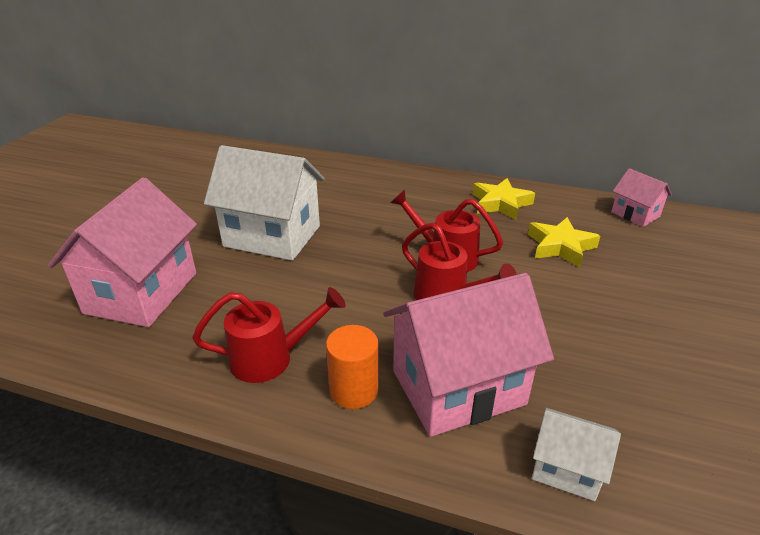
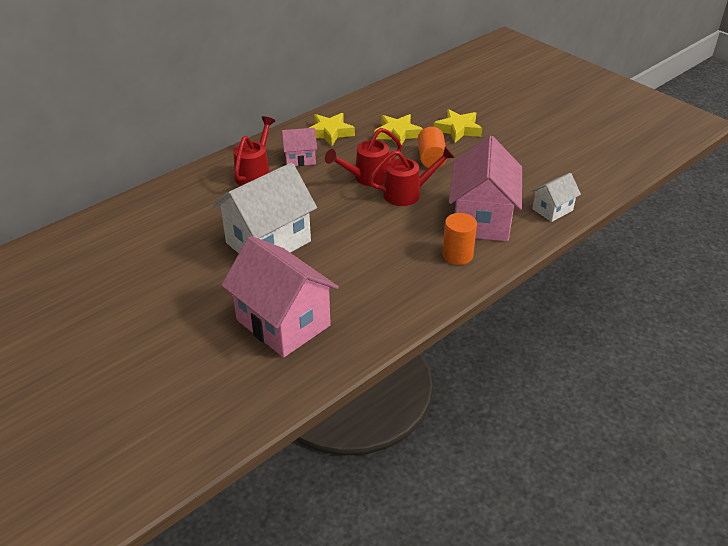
camera: 60 degrees left, 5 degrees up
(270, 358) = (406, 278): red watering can -> red watering can (255, 174)
(544, 290) = (431, 158): none -> orange cylinder
(635, 214) = (392, 94): pink house -> pink house (300, 159)
(639, 290) = (458, 129): none -> yellow star

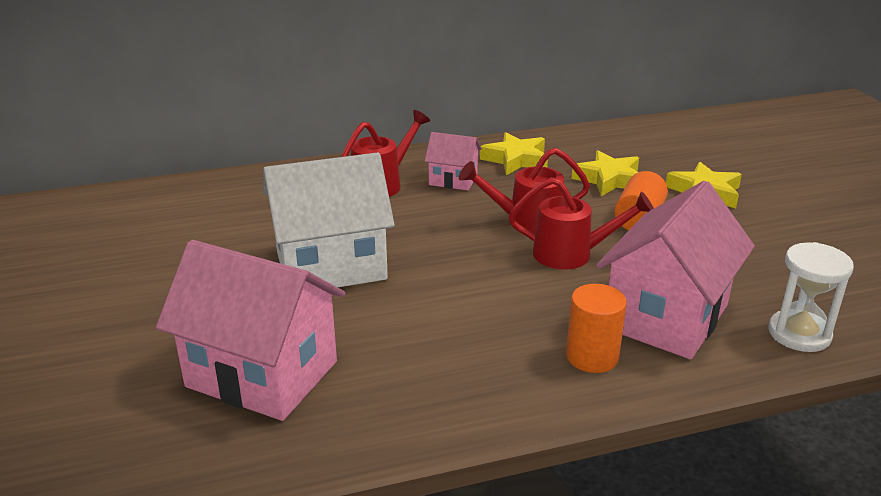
camera: 25 degrees right, 10 degrees down
(283, 322) = (262, 374): pink house -> pink house turned 45 degrees counterclockwise
(552, 210) = (799, 334): white house -> white hourglass

